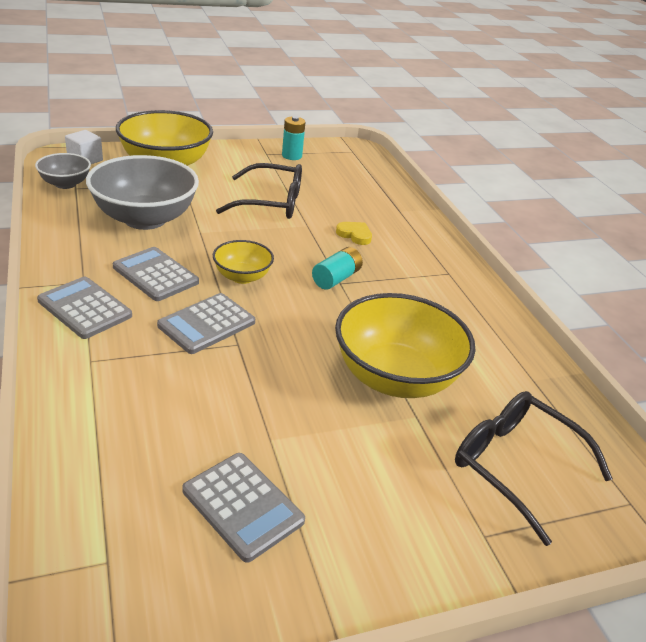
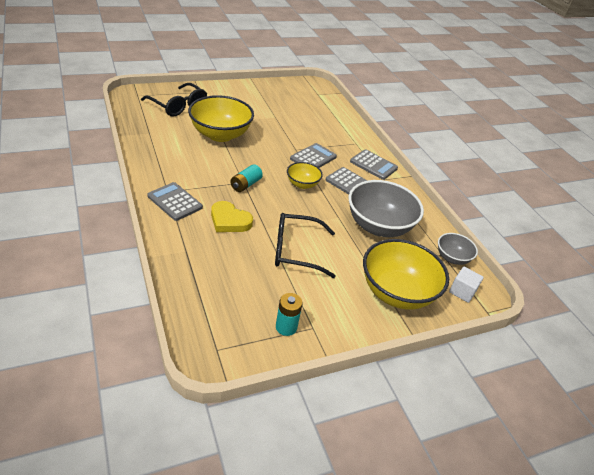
camera: 175 degrees right, 5 degrees up
(242, 506) = (282, 102): grey calculator -> grey calculator (175, 202)
(354, 235) = (229, 220): yellow heart -> yellow heart, size x1.59

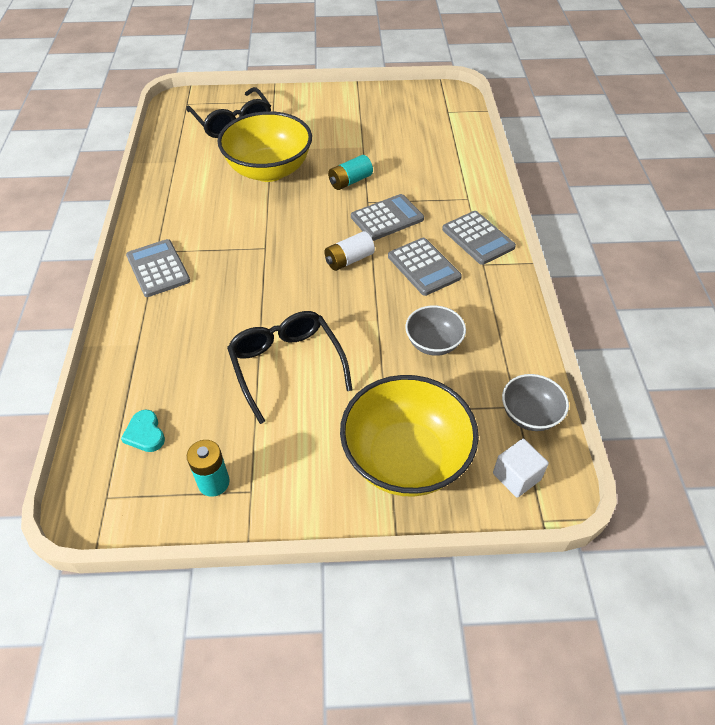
camera: 25 degrees right, 10 degrees up
(223, 306) = (145, 434): none -> turquoise heart
(229, 220) = (216, 306): yellow heart -> none
(245, 185) = (266, 252): turquoise battery -> turquoise battery (350, 181)
(296, 251) = (286, 366): black glasses -> black glasses turned 45 degrees clockwise
(302, 184) = (349, 260): yellow bowl -> white battery
(378, 226) = (433, 343): grey bowl -> grey bowl, size x0.52

